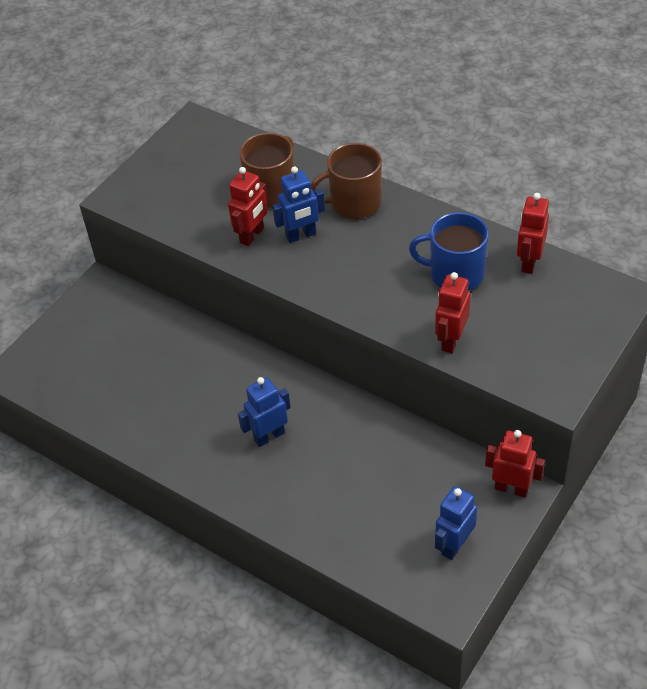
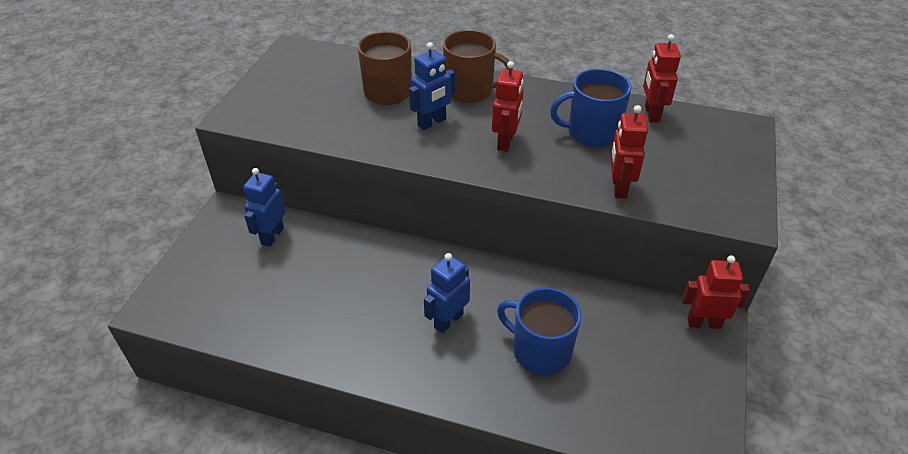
camera: 20 degrees left, 5 degrees down
(252, 235) = (384, 129): red robot -> red robot (505, 142)
(342, 482) = (540, 350): none -> blue mug
(354, 203) = (470, 90): brown mug -> brown mug turned 135 degrees counterclockwise
(454, 545) = (680, 390): blue robot -> blue robot (272, 236)

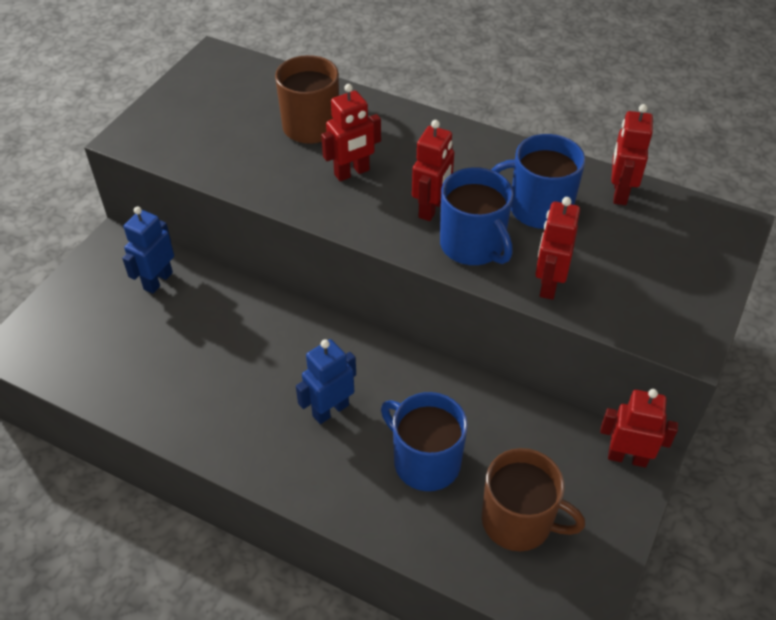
camera: 10 degrees right, 5 degrees up
(432, 122) = (352, 173): blue robot -> red robot
(470, 90) = (408, 136): brown mug -> brown mug (518, 521)
(548, 165) = (473, 245): none -> blue mug

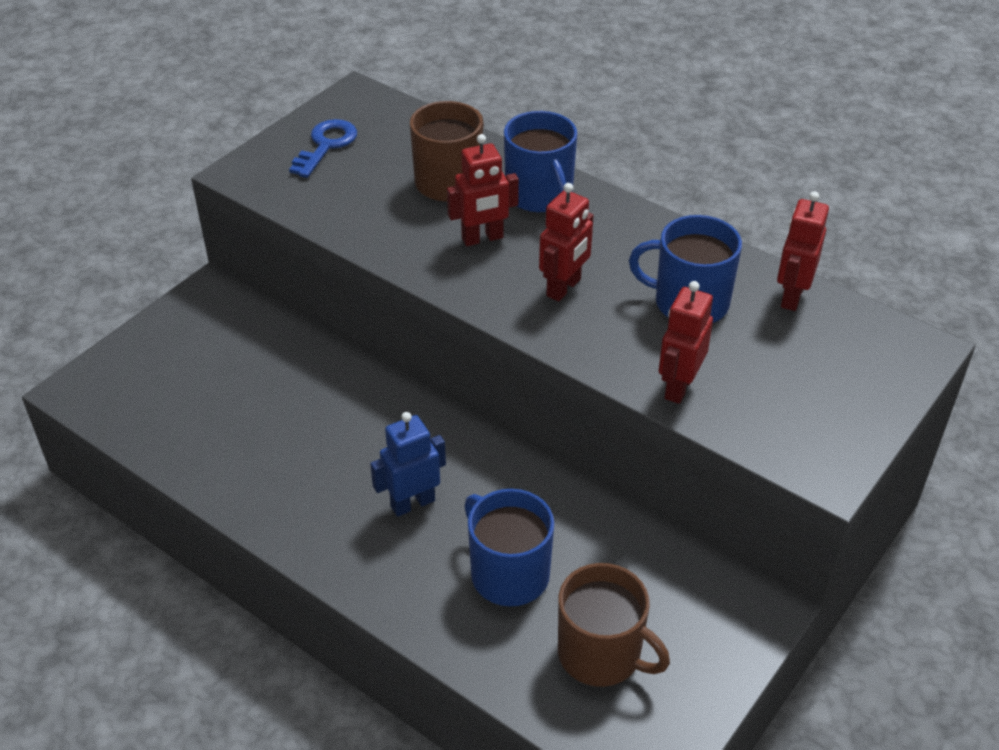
camera: 10 degrees right, 5 degrees down
(158, 281) = (250, 338): blue robot -> none
(198, 104) = (326, 145): none -> blue key
(473, 245) = (602, 333): blue mug -> blue mug (539, 195)
(627, 457) = (748, 604): red robot -> none

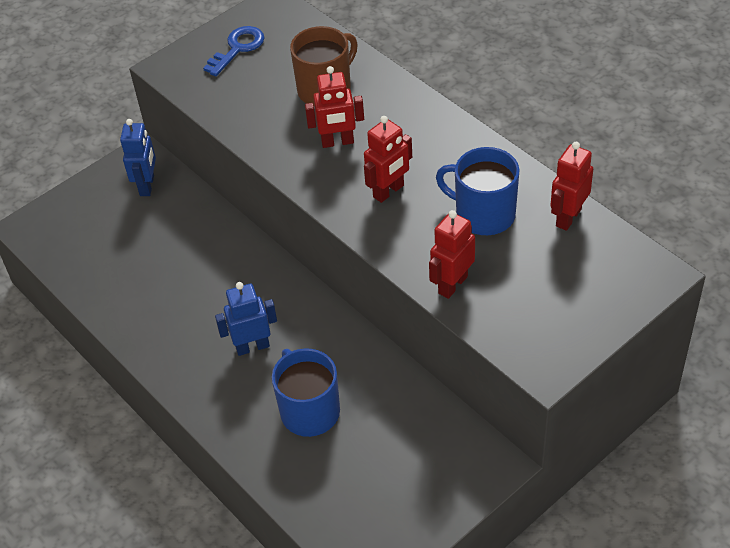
camera: 15 degrees right, 5 degrees up
(226, 325) = (147, 185): none -> blue robot
(539, 195) = (393, 108): blue mug -> none
(601, 654) = (361, 481): brown mug -> none

